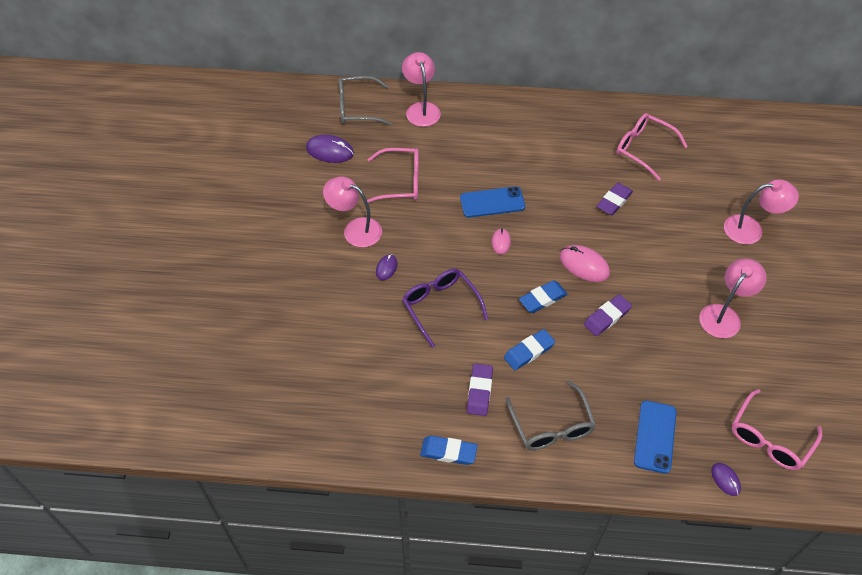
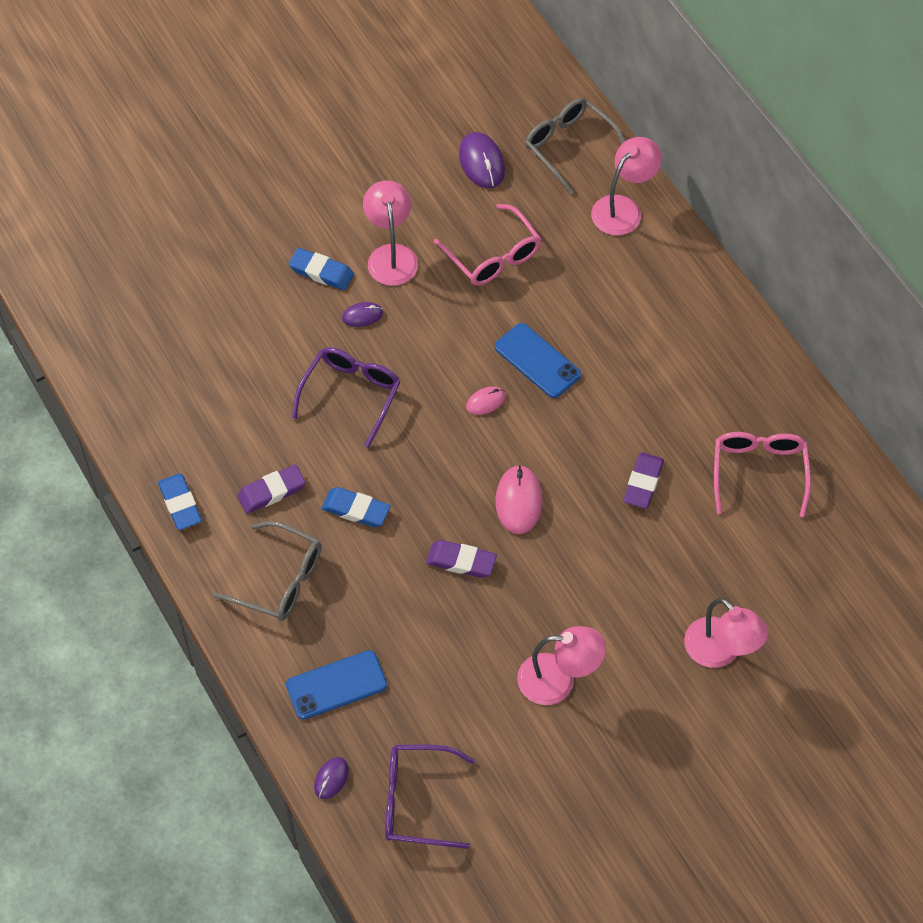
camera: 55 degrees right, 5 degrees up
(542, 299) = (437, 485): blue eraser -> blue eraser (321, 272)
(551, 425) = (279, 580): grey glasses -> grey glasses turned 105 degrees counterclockwise
(614, 201) = (643, 483): purple eraser -> purple eraser turned 75 degrees counterclockwise
(770, 438) = (418, 801): pink glasses -> purple glasses

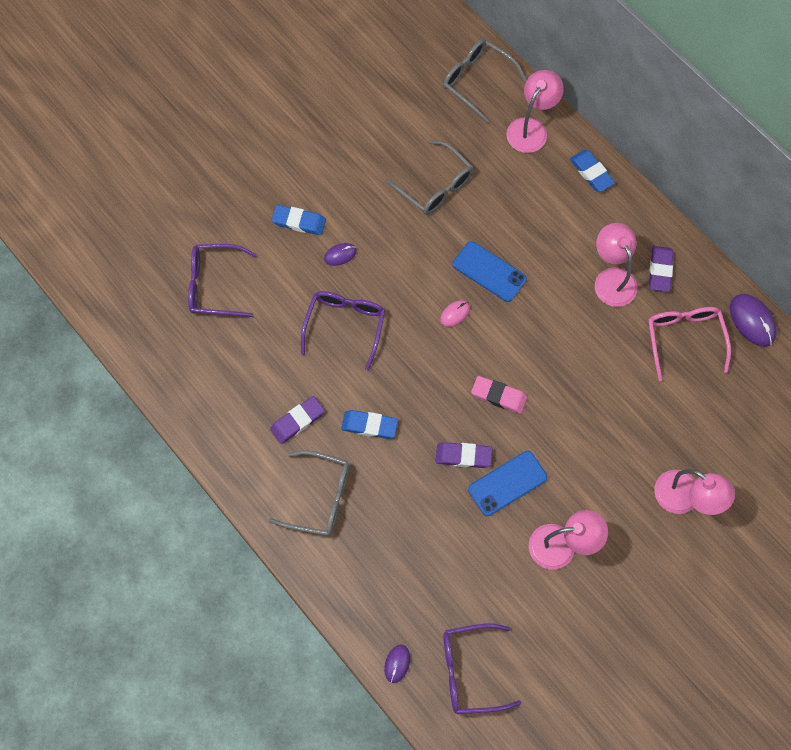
camera: 10 degrees left, 10 degrees up
(180, 504) = (225, 445): blue eraser -> blue eraser (591, 173)
(207, 327) = (215, 285): none -> purple glasses
(336, 685) = (384, 581): blue phone -> blue phone (507, 483)
(391, 255) = (353, 198): pink lamp -> pink lamp (611, 279)
(482, 162) = (409, 105): purple mouse -> purple mouse (752, 321)
(492, 255) = (434, 185): pink glasses -> grey glasses
(518, 501) = (499, 396): pink mouse -> pink eraser
(643, 483) = (594, 363): purple eraser -> purple eraser (660, 270)

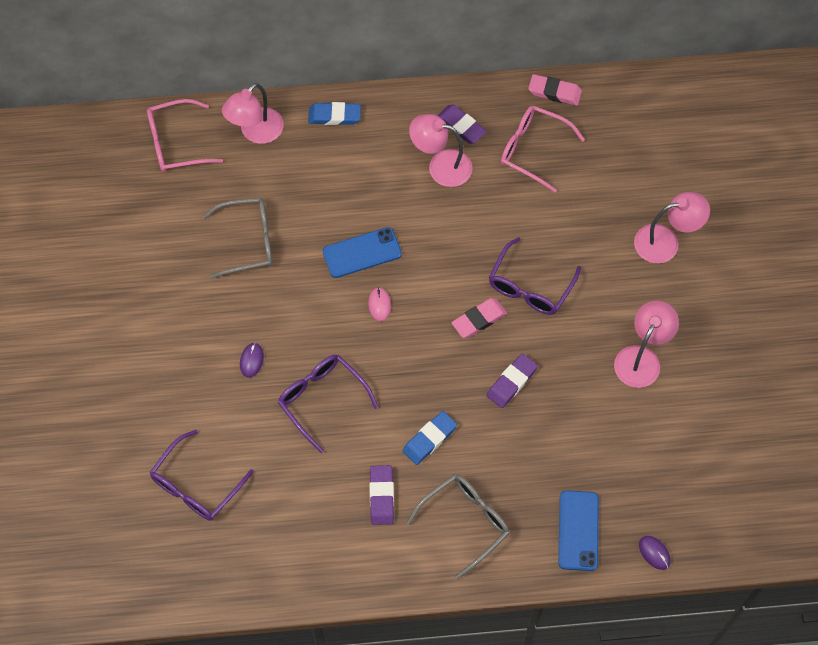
camera: 55 degrees left, 5 degrees down
(299, 222) = (192, 374): blue eraser -> none
(471, 670) = (698, 498): purple glasses -> purple glasses (530, 286)
(477, 81) = (177, 143): grey glasses -> pink glasses
(507, 483) = (559, 364): blue phone -> blue phone (578, 530)
(531, 128) = (256, 132): pink lamp -> pink lamp turned 120 degrees counterclockwise
(752, 321) = (554, 92): purple mouse -> pink eraser

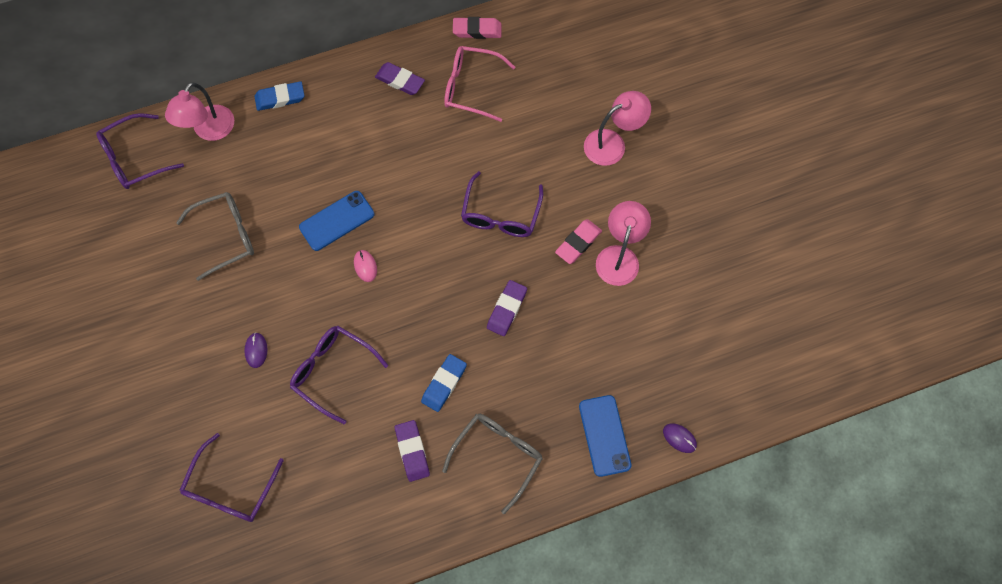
camera: 15 degrees left, 5 degrees up
(177, 143) = (136, 158): pink glasses -> purple glasses
(441, 166) = (390, 122): pink lamp -> none
(479, 320) = (461, 257): pink eraser -> pink eraser (578, 243)

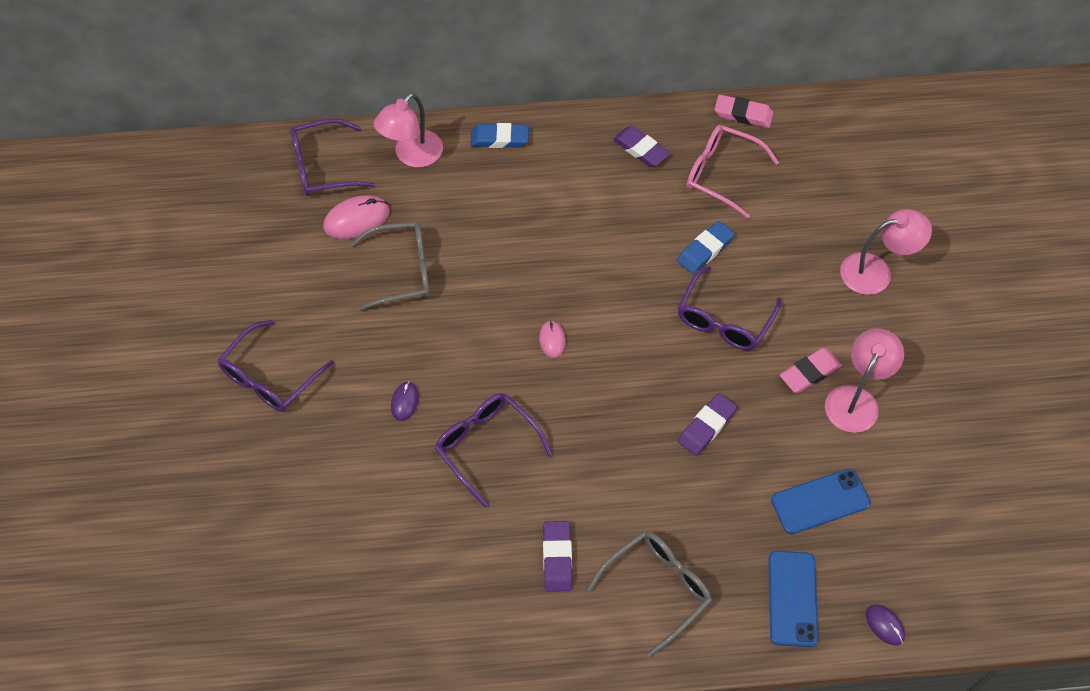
camera: 15 degrees right, 10 degrees down
(176, 199) = (356, 219): none -> pink mouse
(231, 487) = (338, 544): purple glasses -> purple glasses (271, 376)
(337, 221) = (531, 283): blue phone -> blue phone (820, 501)
(444, 384) = (612, 492): blue eraser -> blue eraser (705, 250)

